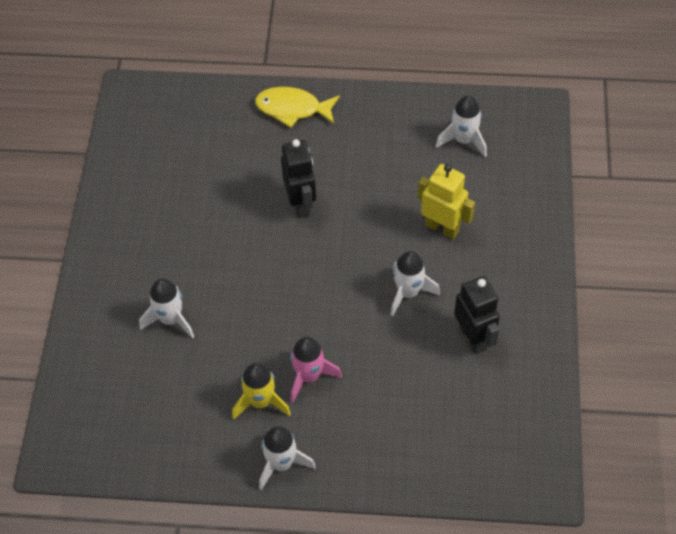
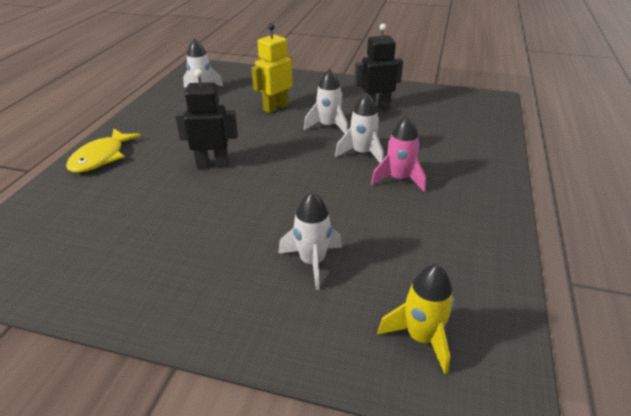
camera: 80 degrees left, 20 degrees down
(261, 401) = (423, 209): yellow rocket -> yellow rocket (421, 337)
(281, 463) = (490, 203): white rocket -> white rocket (362, 153)

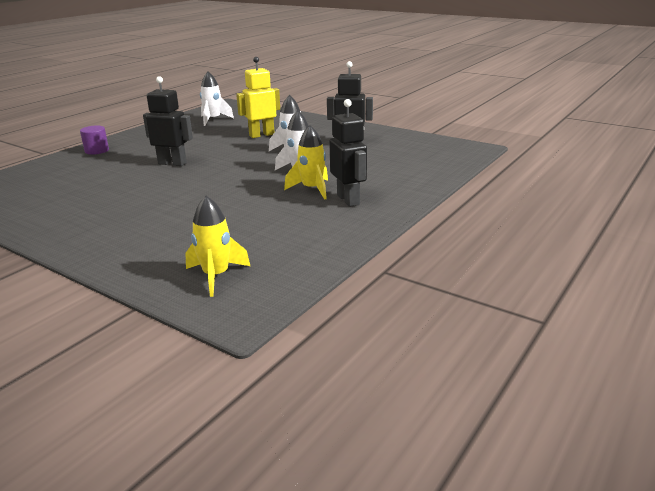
camera: 20 degrees right, 10 degrees down
(101, 157) = (97, 150): yellow fish -> purple cylinder
(312, 262) = (184, 225): white rocket -> none
(399, 179) = (312, 189): pink rocket -> yellow rocket
(448, 188) = (348, 200): none -> black robot

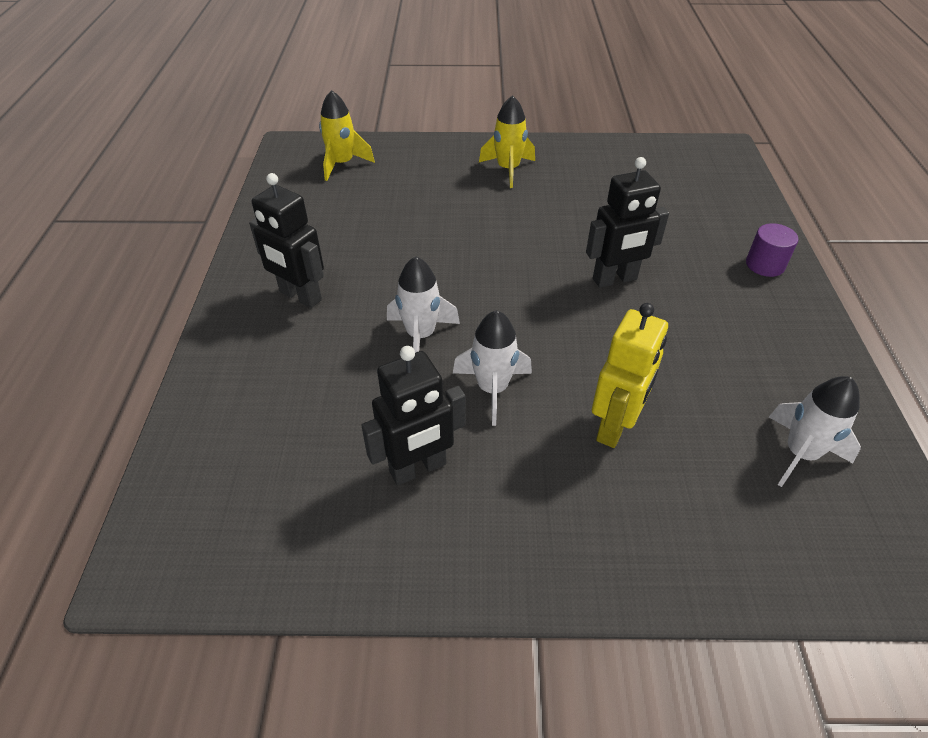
camera: 145 degrees right, 20 degrees up
(312, 189) = (363, 299): yellow rocket -> yellow rocket (508, 169)

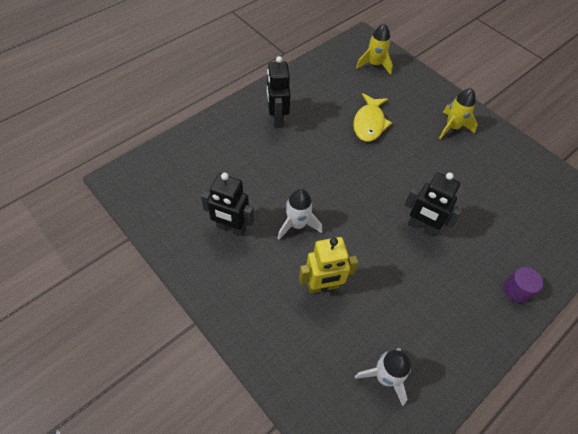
camera: 45 degrees right, 10 degrees up
(420, 223) = (369, 123): none -> yellow fish
(421, 335) = (300, 177): white rocket -> none

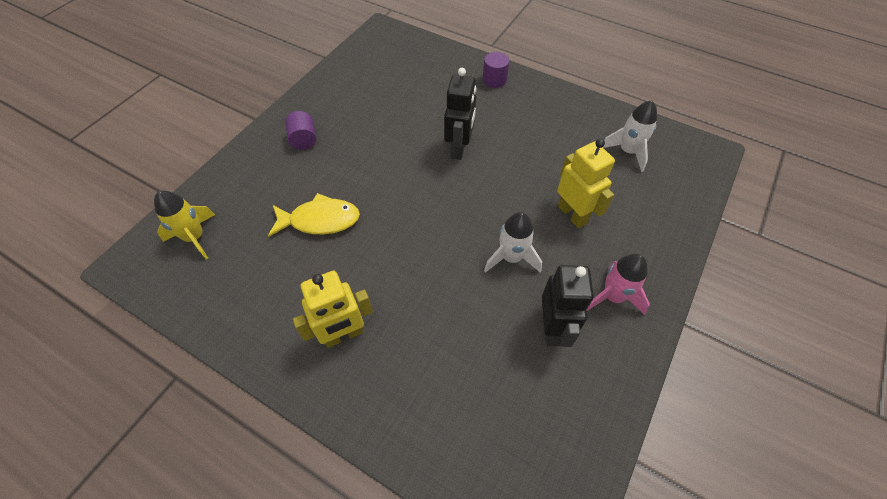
camera: 105 degrees left, 0 degrees up
(237, 279) = (613, 296): none -> pink rocket
(277, 119) = (343, 335): black robot -> yellow robot
(452, 127) = (304, 140): yellow rocket -> purple cylinder

